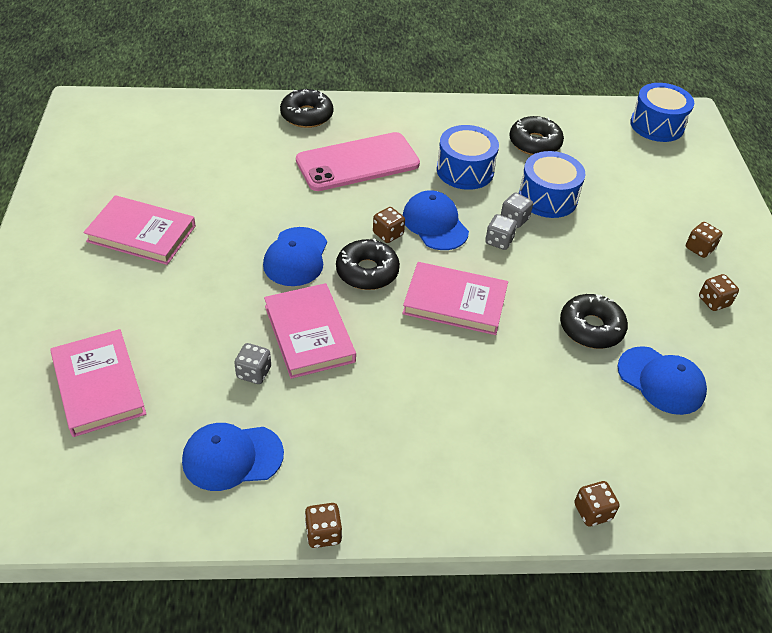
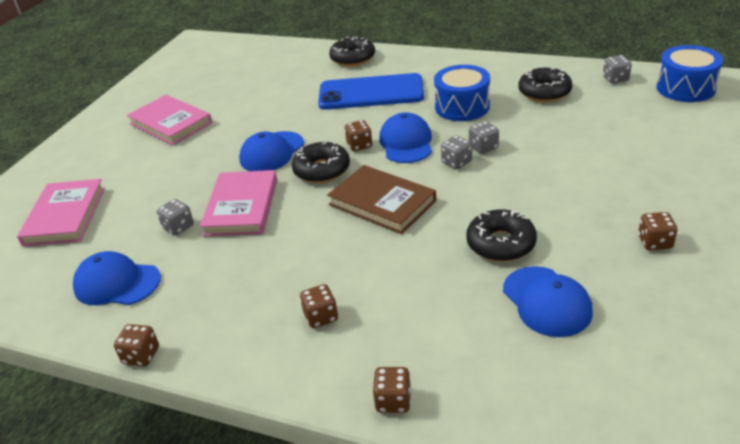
camera: 30 degrees right, 10 degrees down
(357, 162) = (371, 93): pink phone -> blue phone
(455, 302) = (382, 202): pink book -> brown book
(547, 198) = (528, 134): blue drum -> none
(591, 120) = (615, 79): none -> grey dice
(699, 248) = (668, 194): brown dice -> brown dice (321, 317)

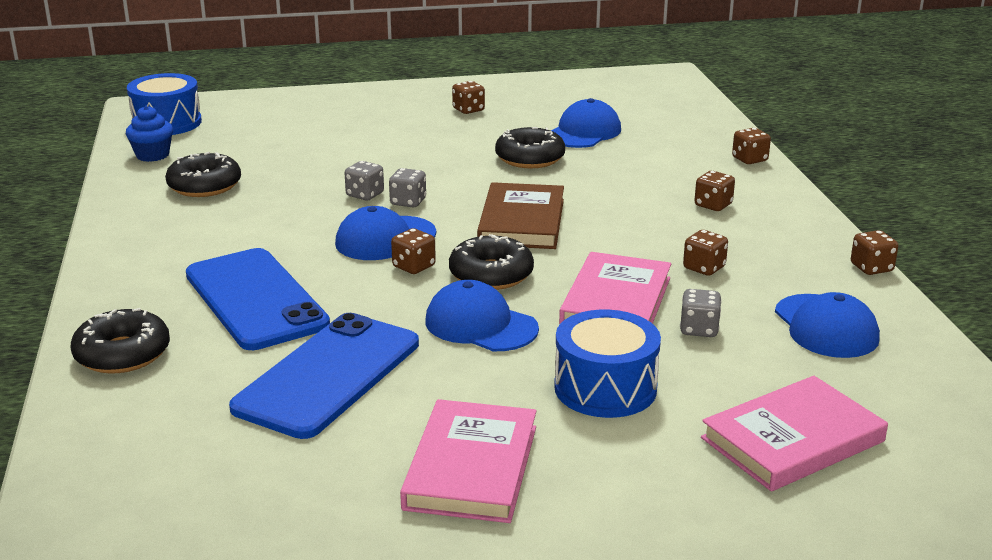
camera: 125 degrees left, 10 degrees down
(237, 262) = (704, 268): none -> brown dice
(242, 207) = (616, 301): pink book -> pink book turned 45 degrees counterclockwise
(272, 152) = (480, 325): blue cap -> blue cap turned 150 degrees counterclockwise
(277, 102) = (328, 375): none -> blue phone
(462, 107) = (269, 225): blue drum -> blue drum (605, 388)
(615, 79) = (152, 155): grey dice -> blue cupcake

